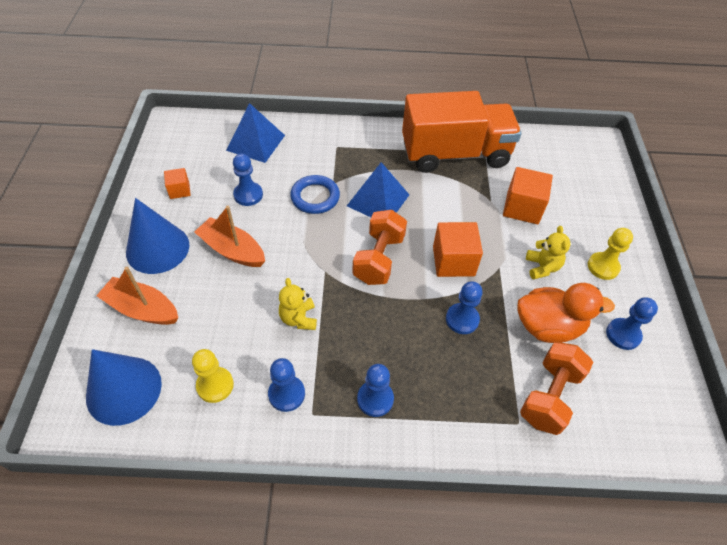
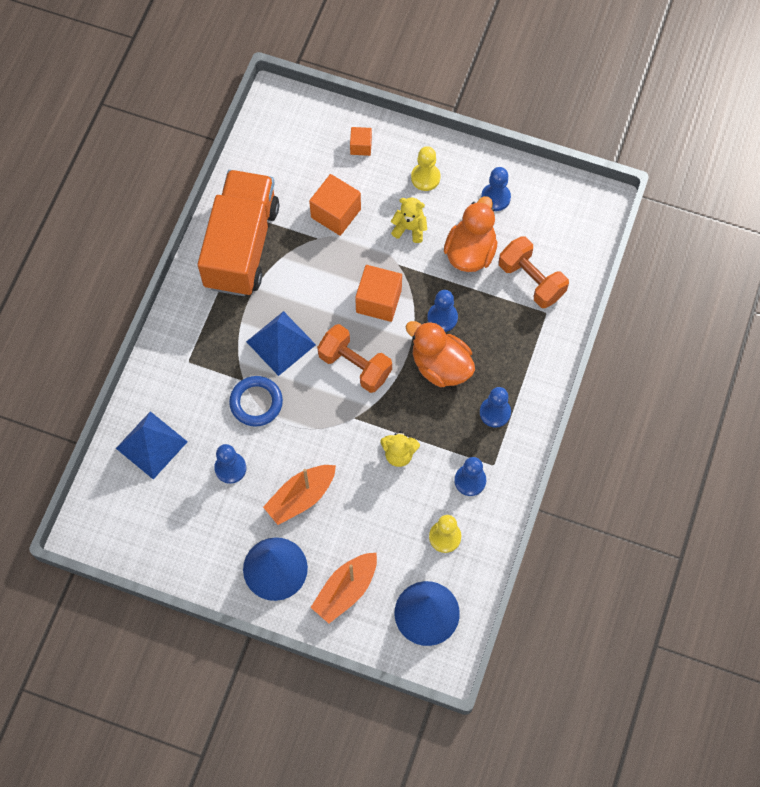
camera: 70 degrees left, 15 degrees up
(179, 190) = (200, 537): orange cube -> orange cube (361, 146)
(408, 331) = (440, 365): none -> orange duck

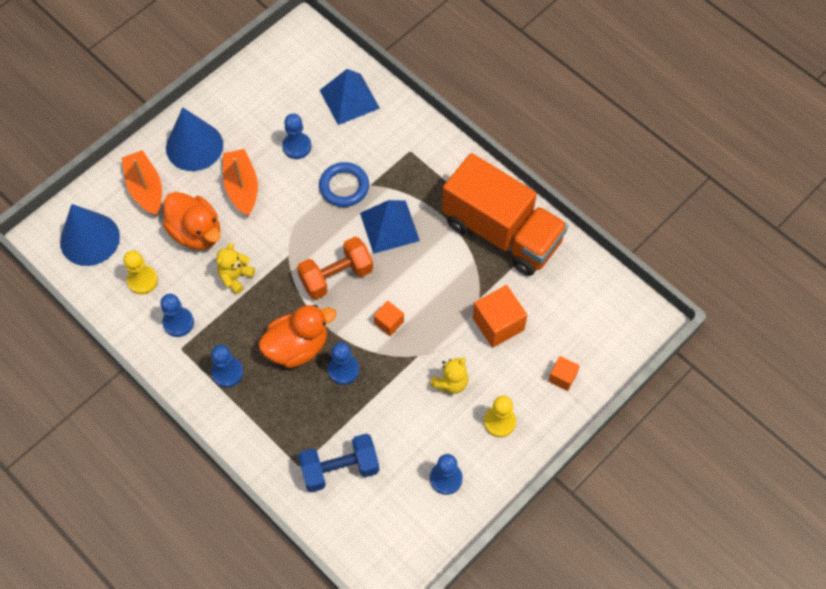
camera: 115 degrees right, 5 degrees down
(378, 301) = (389, 322): orange cube -> orange cube, size x0.56
(470, 252) = (398, 426): orange duck -> orange duck (196, 232)
(531, 280) = (340, 469): orange dumbbell -> blue dumbbell

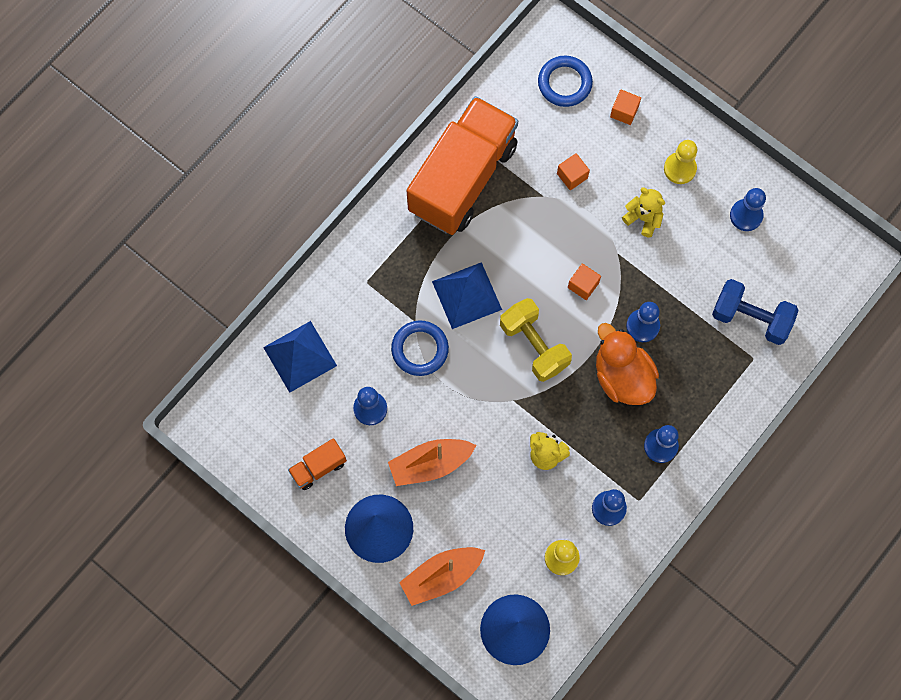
camera: 95 degrees left, 10 degrees up
(196, 232) = (494, 507): orange duck -> none
(252, 107) = (318, 467): none -> orange truck
(336, 276) = (534, 345): orange dumbbell -> yellow dumbbell
(340, 469) = (751, 318): blue dumbbell -> blue dumbbell turned 45 degrees counterclockwise
(498, 324) = (572, 176): orange cube -> orange cube, size x0.56
(594, 327) = (564, 83): none -> blue ring

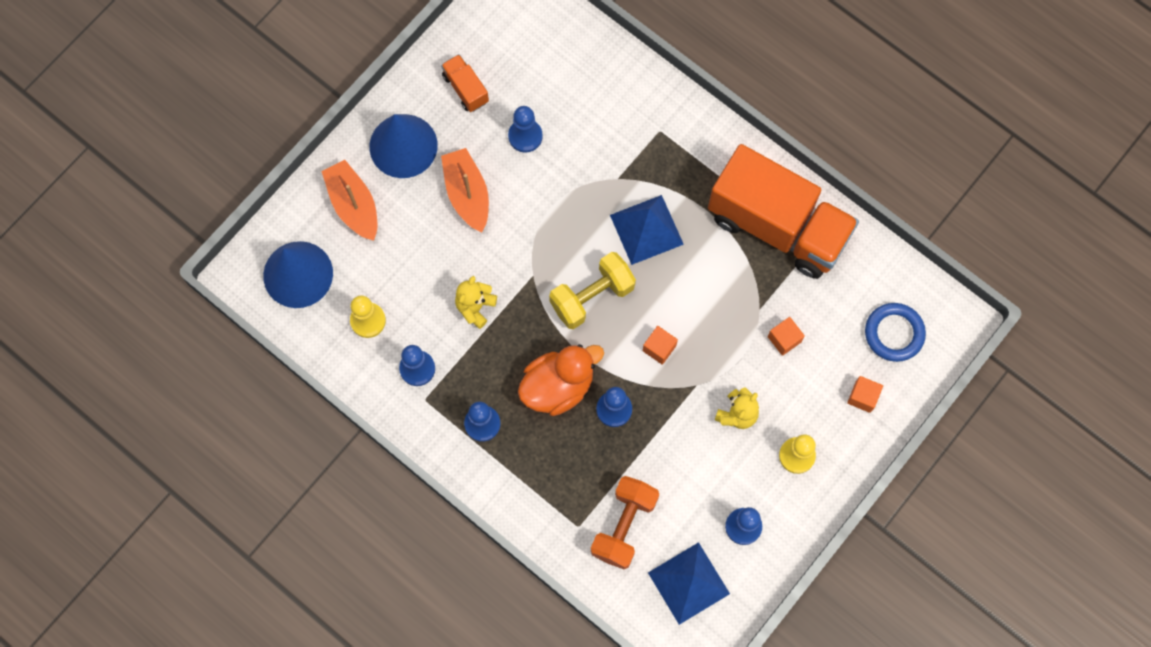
camera: 90 degrees right, 0 degrees up
(300, 356) = (580, 69): blue pyramid -> blue pyramid (689, 583)
(420, 349) = (587, 183): blue ring -> none
(751, 318) = (624, 526): blue dumbbell -> orange dumbbell

